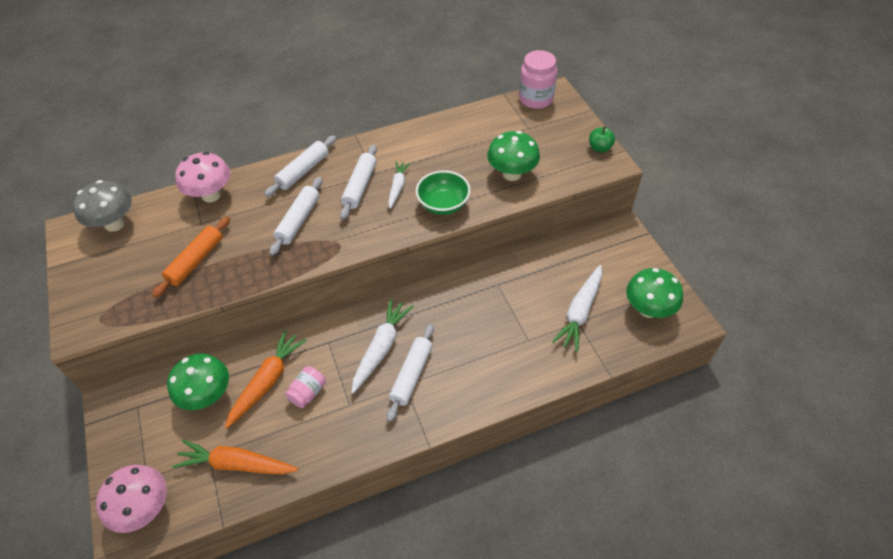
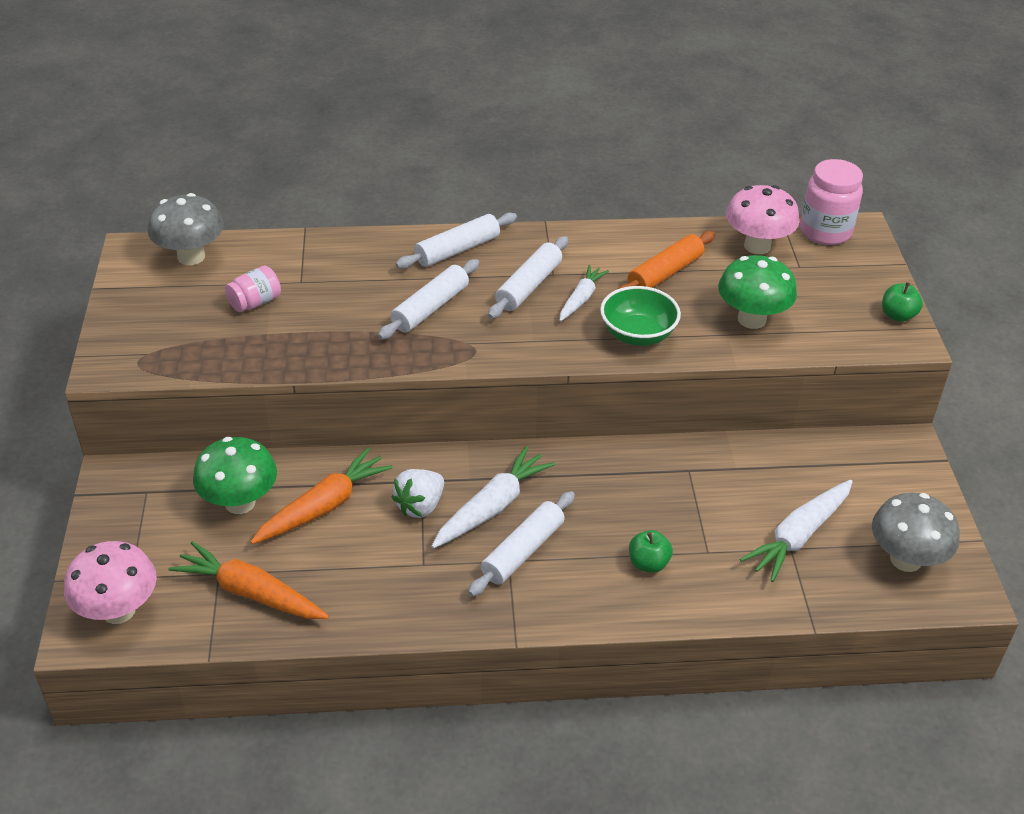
camera: 15 degrees right, 10 degrees down
(196, 261) = (280, 324): orange rolling pin -> orange rolling pin (665, 273)
(211, 195) = (325, 251): pink mushroom -> pink mushroom (757, 246)
(308, 392) = (373, 534): pink jar -> pink jar (255, 302)
(333, 361) = (420, 506): none -> white strawberry
(494, 359) = (648, 563): none -> green apple
(648, 309) = (905, 559): green mushroom -> grey mushroom

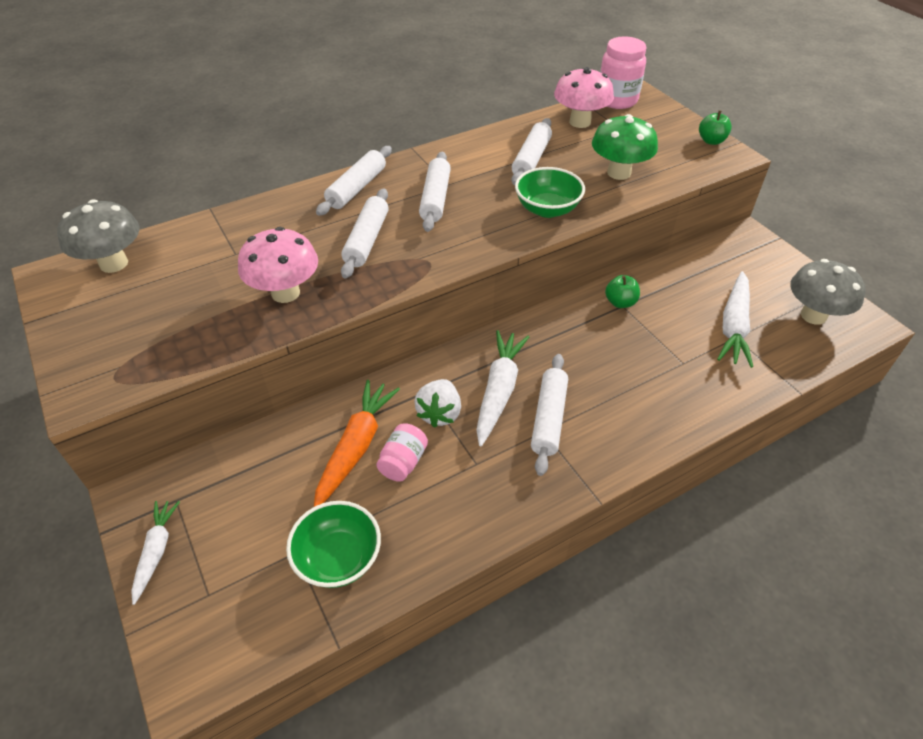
camera: 25 degrees left, 5 degrees up
(118, 610) = (214, 636): pink mushroom -> pink mushroom (285, 293)
(240, 502) = (276, 474): green mushroom -> none
(250, 593) = (338, 558): orange carrot -> green bowl
(255, 302) = (203, 284): pink jar -> pink jar (403, 462)
(581, 298) = (483, 196): white carrot -> white carrot (156, 551)
(648, 563) = (649, 389): green apple -> green apple (620, 302)
(665, 273) = (531, 159): orange rolling pin -> white rolling pin

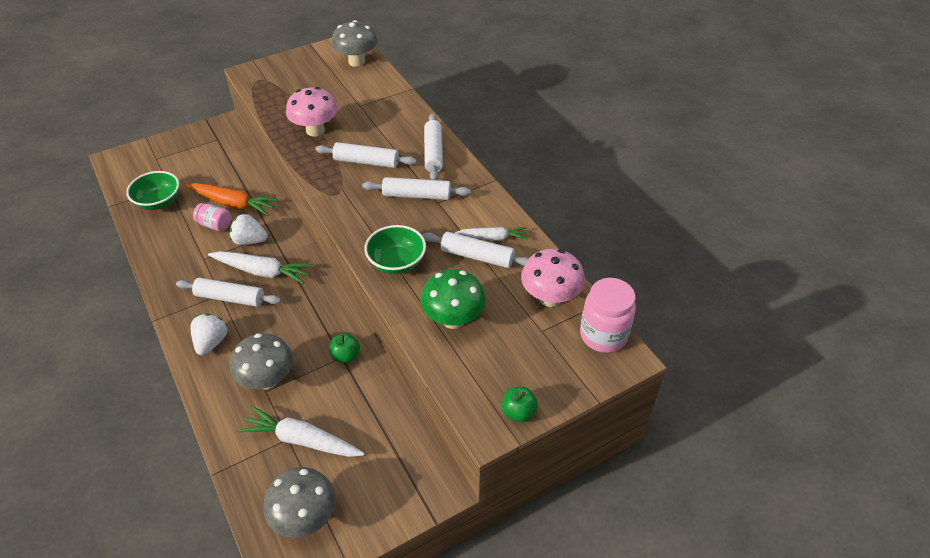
camera: 90 degrees right, 0 degrees up
(156, 551) = (187, 138): white carrot -> white carrot (493, 237)
(356, 188) = (433, 153): white rolling pin -> white rolling pin turned 60 degrees clockwise
(625, 425) = (211, 342): none -> white strawberry
(668, 363) = (267, 380): none -> grey mushroom

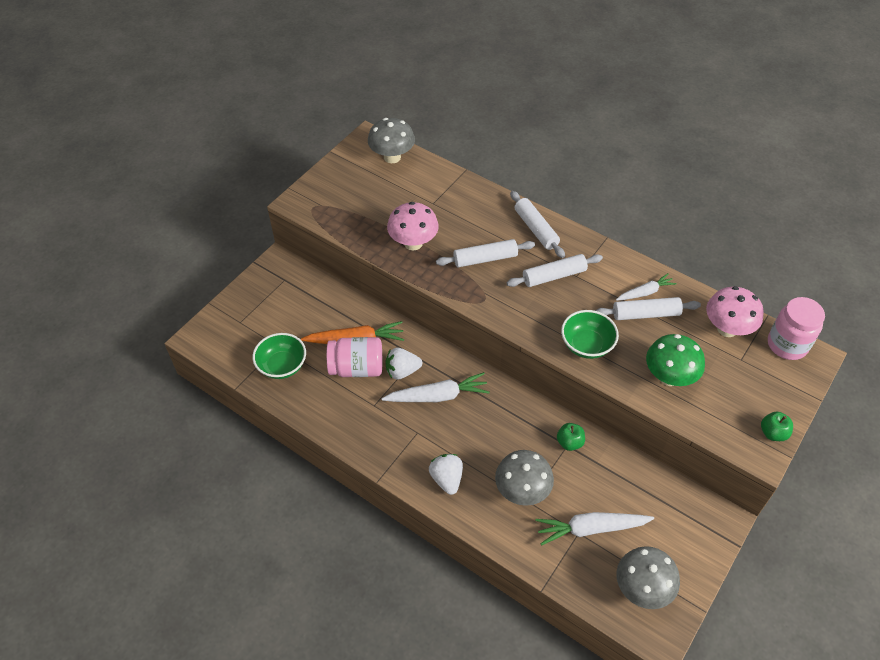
camera: 25 degrees left, 5 degrees up
(215, 225) = (356, 368): pink jar -> pink jar, size x1.66
(230, 298) = (429, 432): white rolling pin -> none

